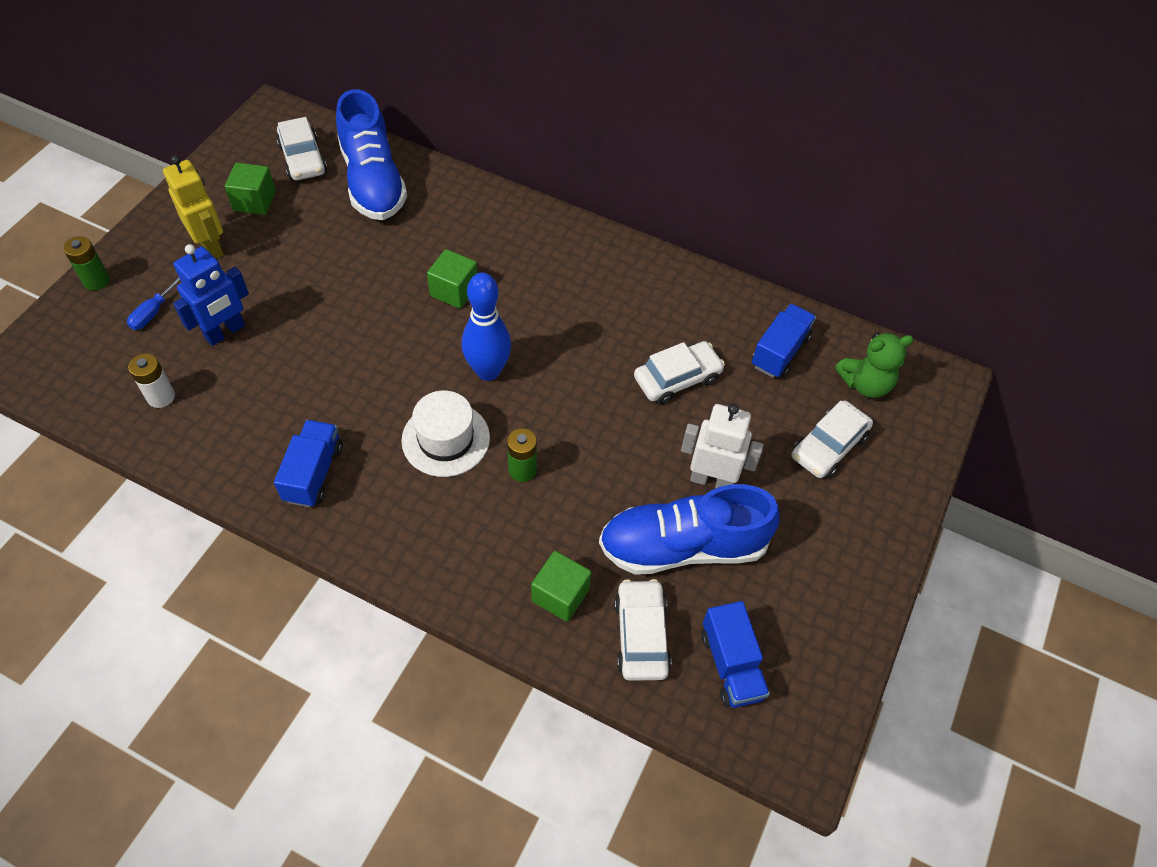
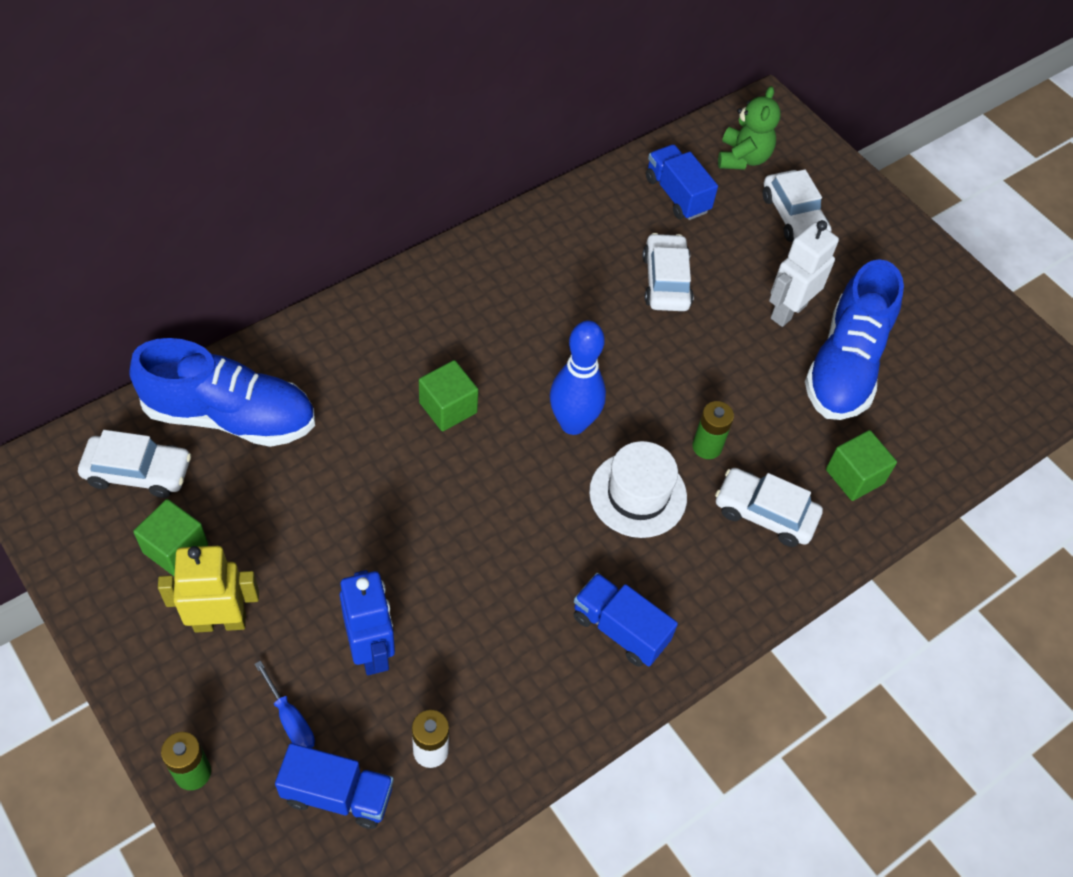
camera: 65 degrees left, 0 degrees up
(641, 635) = (918, 436): white car -> white car (765, 513)
(731, 665) = (969, 387): blue truck -> blue truck (338, 794)

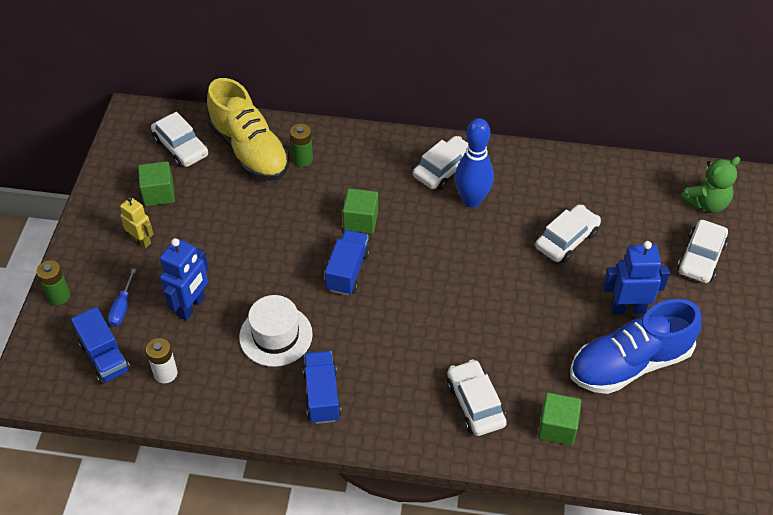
camera: 50 degrees right, 5 degrees down
(220, 622) = (141, 240): yellow robot -> yellow robot, size x0.65
(230, 416) = (249, 150): blue shoe -> yellow shoe
(471, 289) = (444, 169): none -> white car
(573, 423) = (419, 276): blue bowling pin -> blue bowling pin (472, 200)
(638, 494) = (412, 338): white hat -> white hat (276, 335)
(677, 195) = (633, 197): blue truck -> blue truck (348, 271)
(707, 447) = (483, 344): green battery -> green battery (302, 159)
(788, 311) = (628, 308): white robot -> blue robot

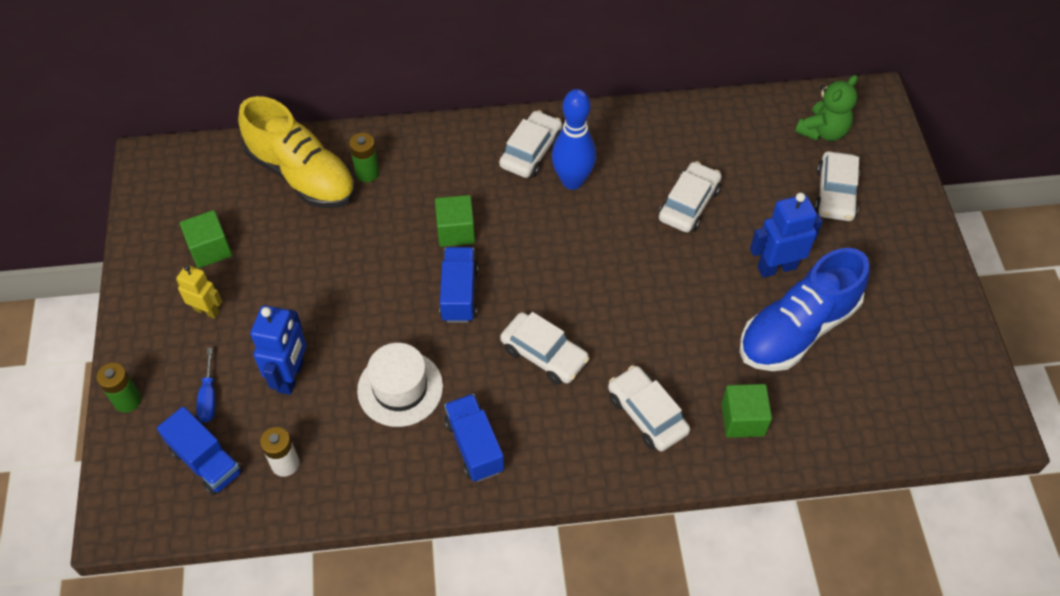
camera: 15 degrees left, 5 degrees up
(181, 147) = (220, 188): white car -> white car (544, 354)

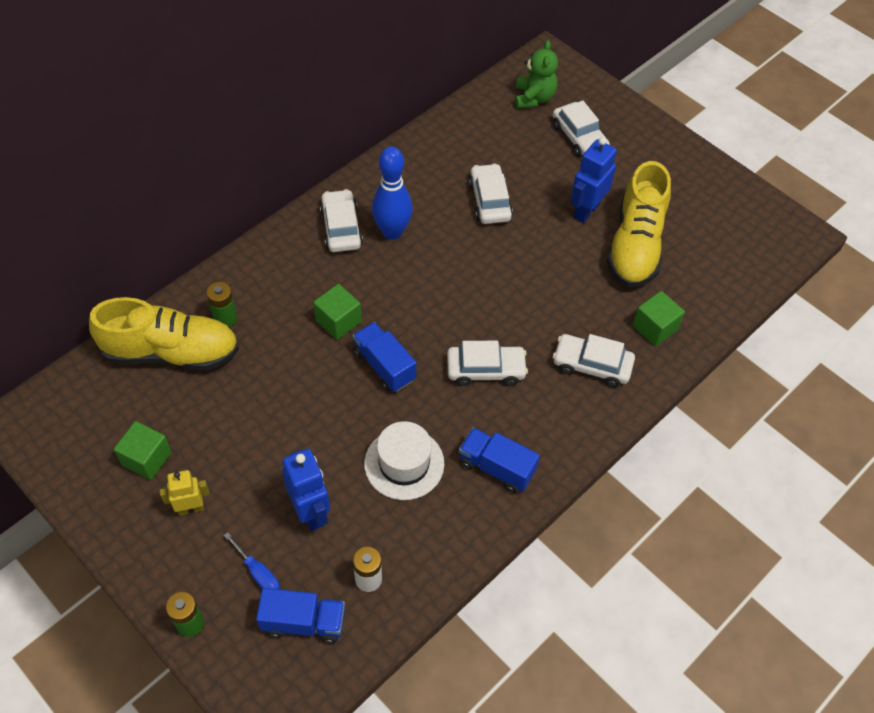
camera: 40 degrees left, 0 degrees up
(797, 329) = (635, 245): blue shoe -> yellow shoe

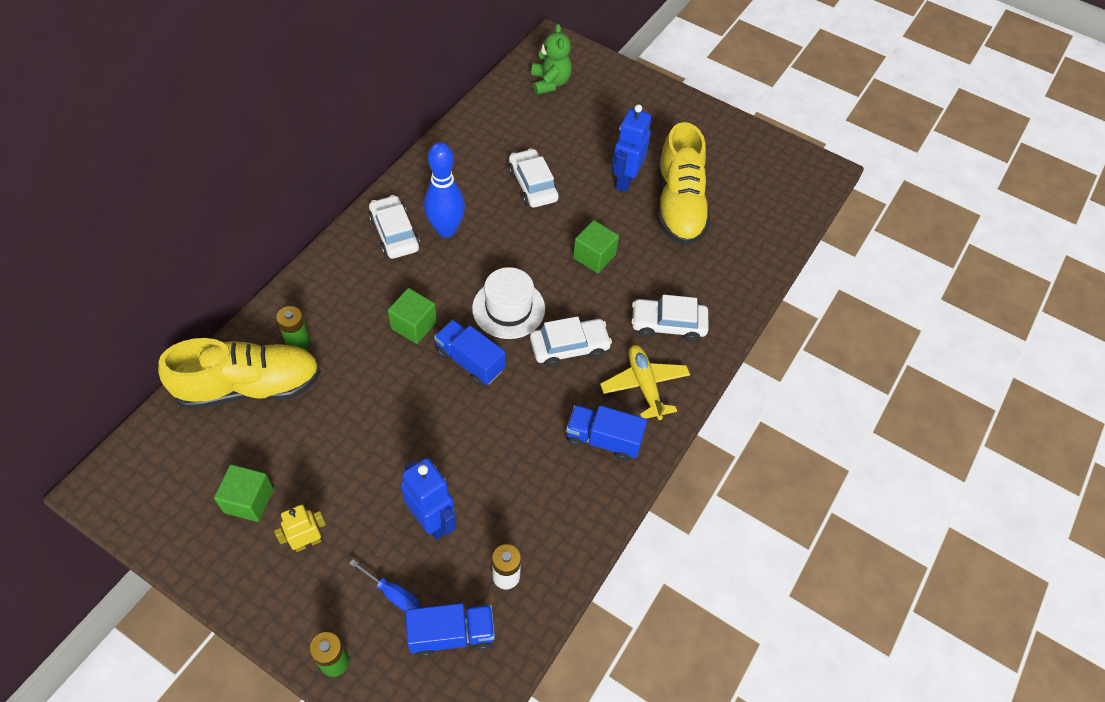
camera: 15 degrees left, 0 degrees up
(404, 463) = (513, 453): white hat -> white hat (508, 308)
(551, 422) = (644, 385): none -> yellow plane
(579, 137) = (601, 113): white car -> none
(655, 328) = (716, 279): green cube -> green cube (594, 256)

